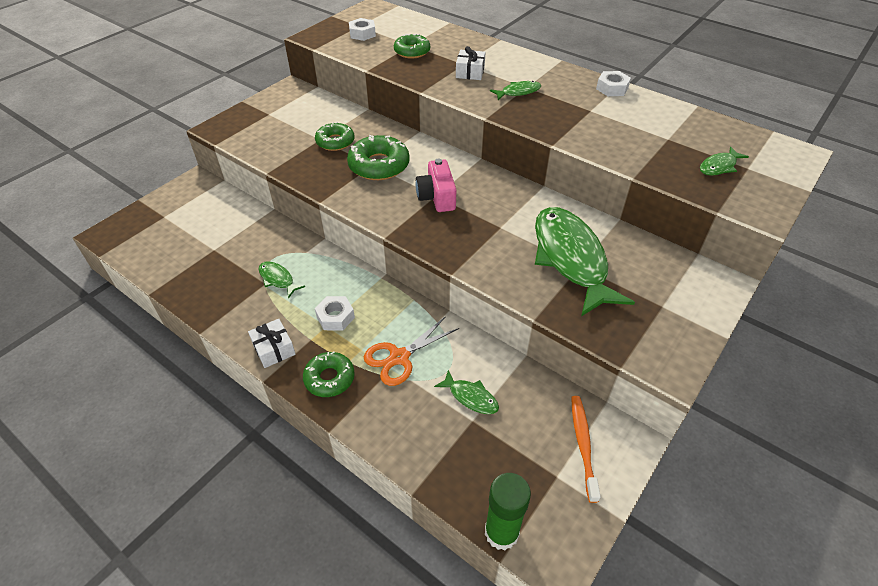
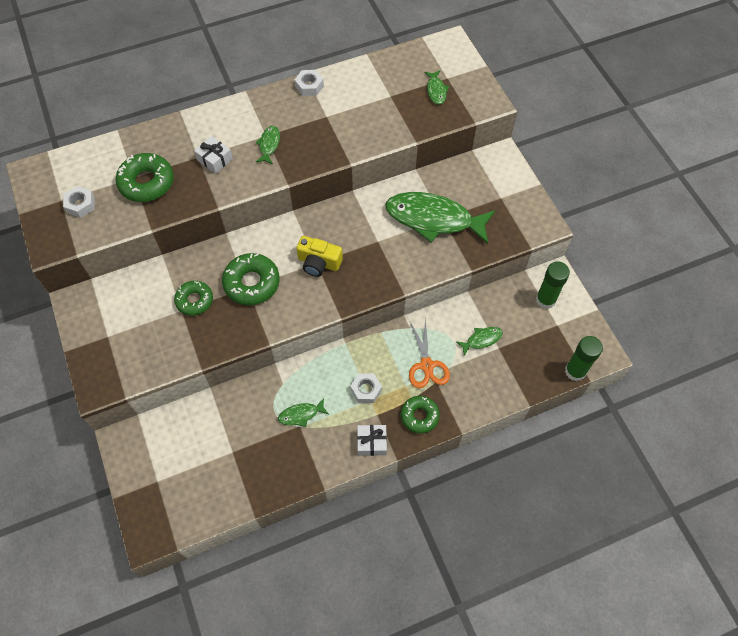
camera: 60 degrees left, 15 degrees up
(412, 52) = (147, 182): green donut -> green donut, size x1.51
(437, 197) = (319, 263): pink camera -> yellow camera
(583, 445) = (545, 300): orange toothbrush -> green glue stick

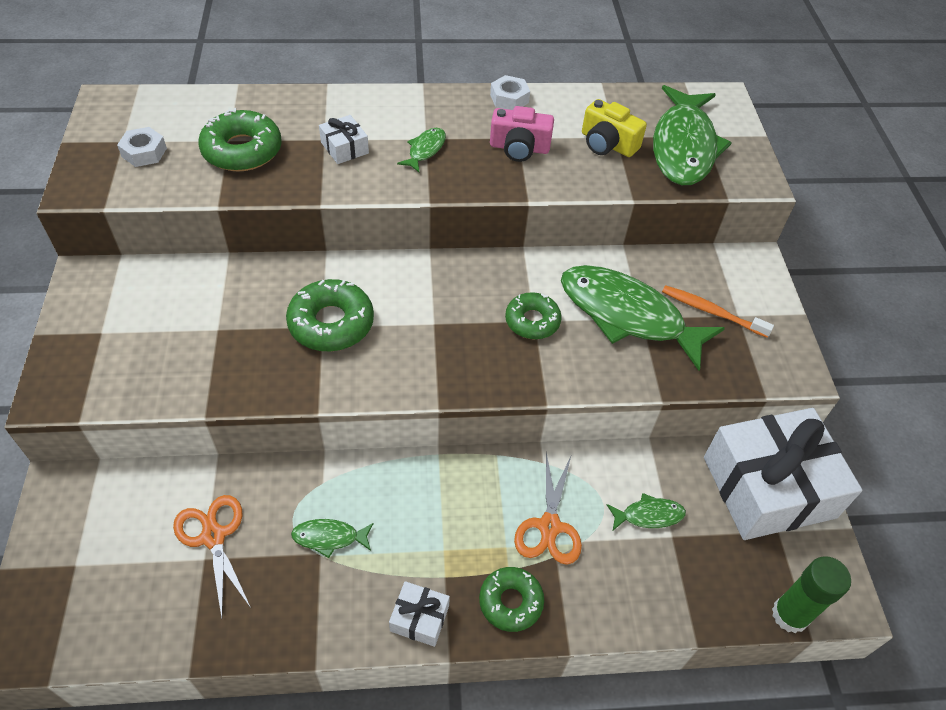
camera: 15 degrees right, 10 degrees down
(194, 300) = (242, 322): green donut -> green donut (532, 321)
(231, 437) = (213, 536): none -> orange scissors
(319, 263) = (437, 324): yellow camera -> yellow camera (607, 144)
(330, 124) = (519, 148): none -> pink camera
(366, 390) = (442, 533): white nut -> none
(436, 91) = (683, 147): green fish -> green fish, size x2.32
(484, 200) = (711, 312): none -> orange toothbrush
(545, 300) = (768, 487): green glue stick -> white gift

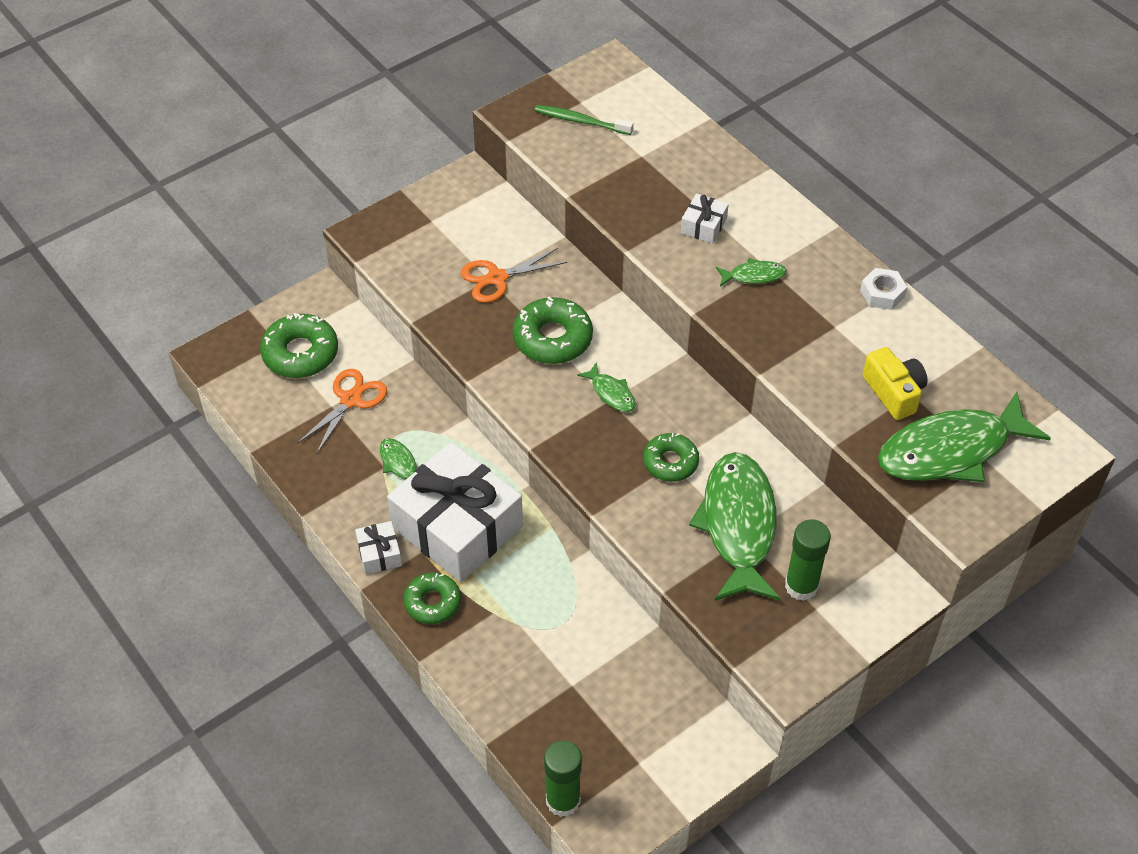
camera: 60 degrees right, 0 degrees up
(144, 152) = (581, 121): white nut -> green toothbrush
(242, 150) = (638, 170): green donut -> green donut (300, 353)
(519, 148) = (822, 334): pink camera -> none
(549, 526) = (515, 596): orange scissors -> orange scissors (497, 278)
(607, 144) = (894, 392): yellow camera -> yellow camera turned 150 degrees clockwise
(648, 515) = (579, 659): green fish -> green fish (611, 393)
(711, 312) = (801, 586): orange toothbrush -> green glue stick
(768, 487) = (680, 738): white gift -> white gift (457, 527)

